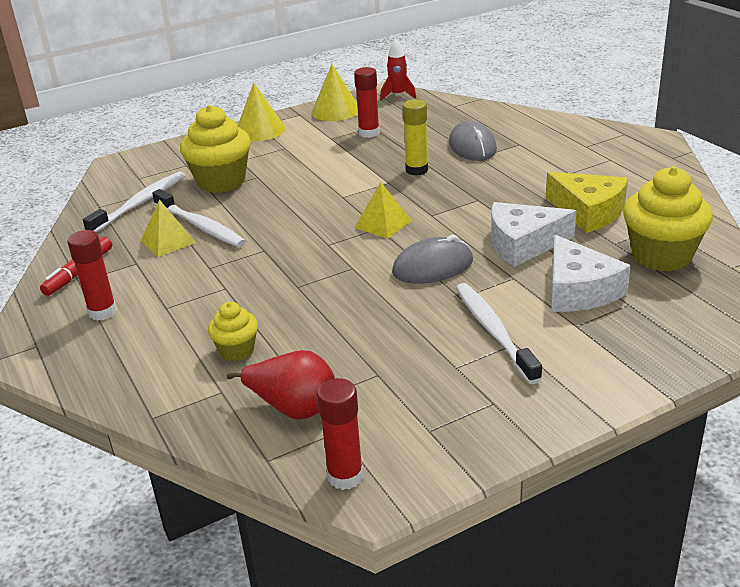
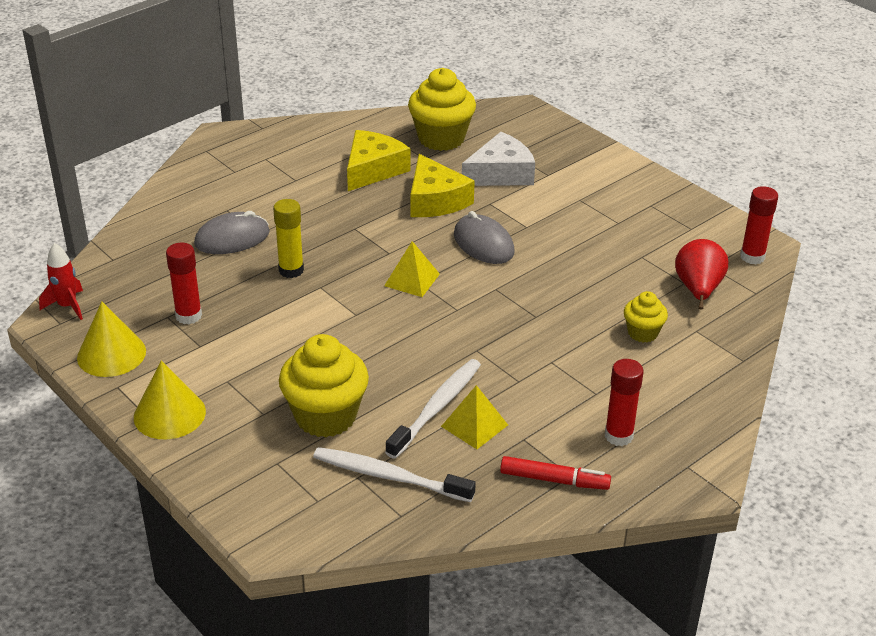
camera: 105 degrees left, 5 degrees up
(494, 331) = (568, 208): white toothbrush -> none
(523, 244) = (435, 200): white cheese -> yellow cheese

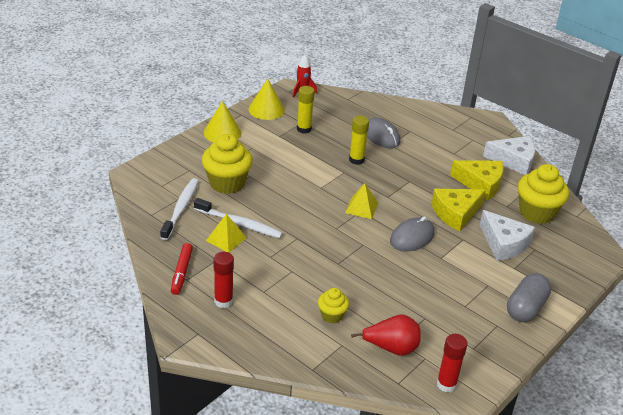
camera: 80 degrees right, 0 degrees up
(188, 316) = (304, 129): red glue stick -> yellow glue stick
(325, 135) = (513, 161): none -> white cheese
(620, 179) = (526, 308): none -> grey capsule

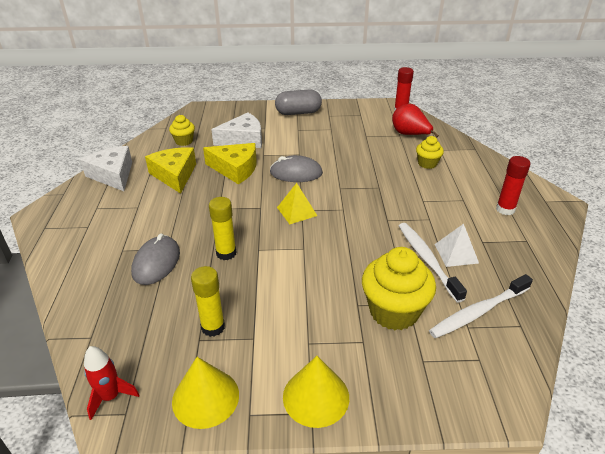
camera: 130 degrees left, 0 degrees up
(181, 272) = (527, 248): red marker -> none
(226, 239) = (456, 253): yellow pyramid -> white pyramid
(504, 243) = (243, 139): white cheese -> white cheese turned 60 degrees clockwise
(536, 213) = (184, 141): yellow cupcake -> yellow cupcake, size x0.54

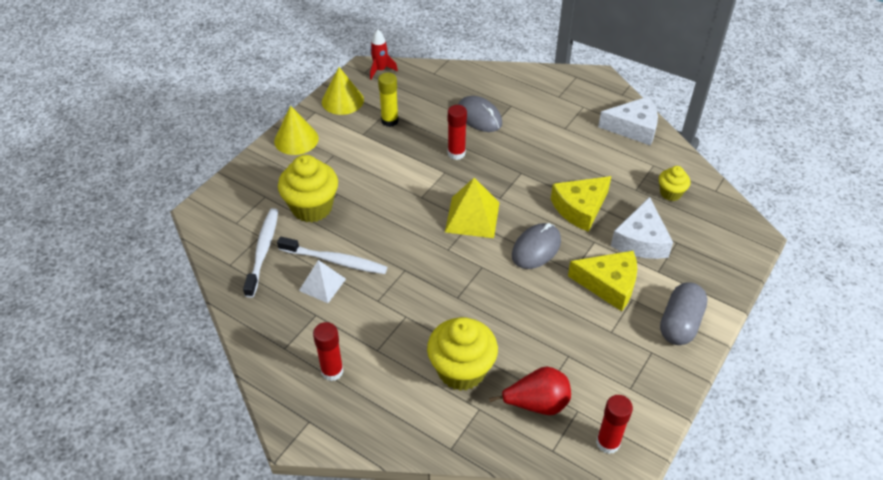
camera: 125 degrees right, 10 degrees up
(174, 175) = (602, 164): yellow cheese -> yellow cheese (609, 284)
(226, 253) = (456, 153): yellow glue stick -> red glue stick
(297, 211) = (472, 217): yellow pyramid -> yellow pyramid, size x1.52
(427, 164) = (461, 370): yellow cupcake -> yellow cupcake, size x1.86

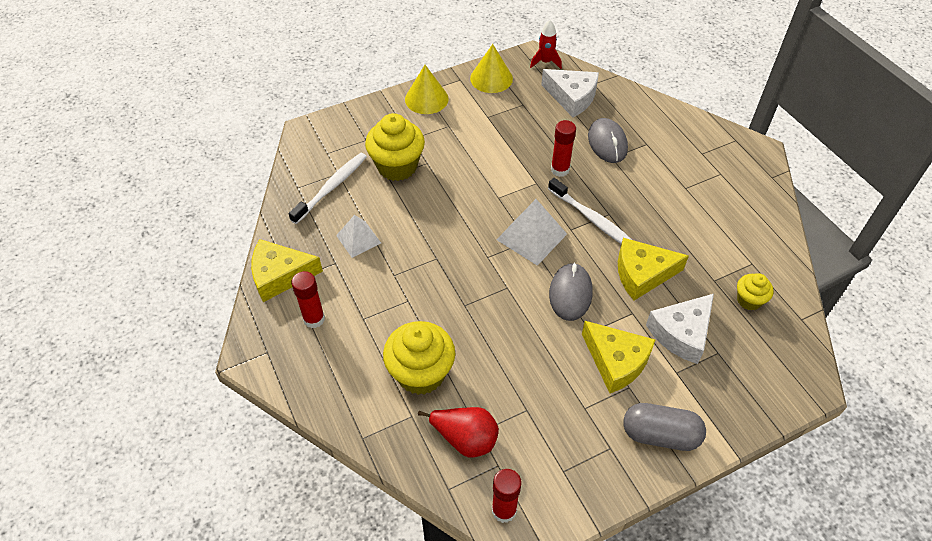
camera: 30 degrees right, 5 degrees up
(271, 349) = (280, 275): none -> yellow cheese
(335, 261) = (383, 223): white toothbrush -> white toothbrush (593, 219)
(389, 121) = (520, 114): yellow glue stick -> none
(472, 217) = (531, 237): yellow pyramid -> white pyramid
(536, 248) = (570, 293): grey mouse -> grey mouse turned 60 degrees counterclockwise
(633, 128) = (758, 216): white cheese -> white cheese (572, 97)
(680, 323) = (660, 435): grey capsule -> grey capsule turned 45 degrees clockwise

